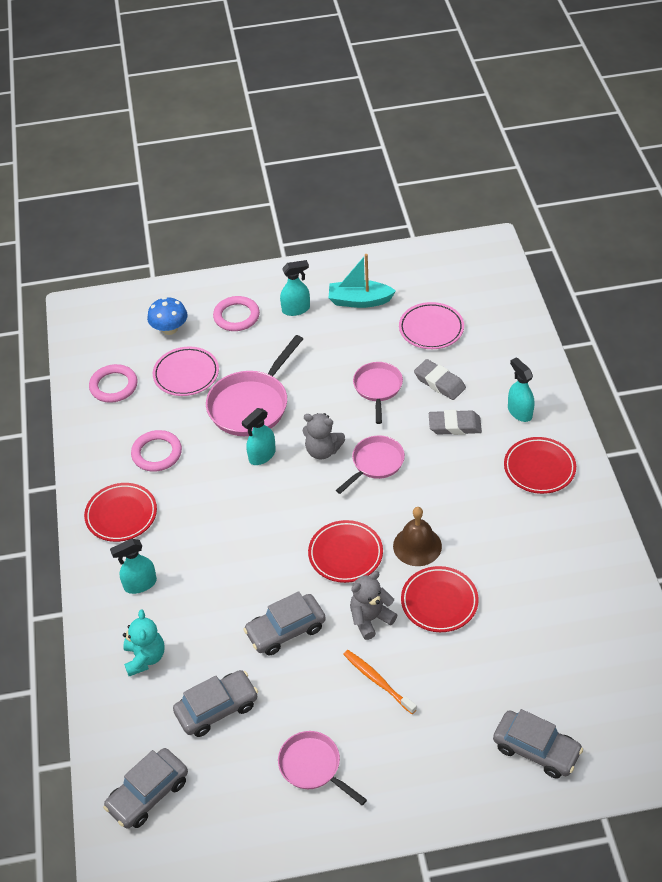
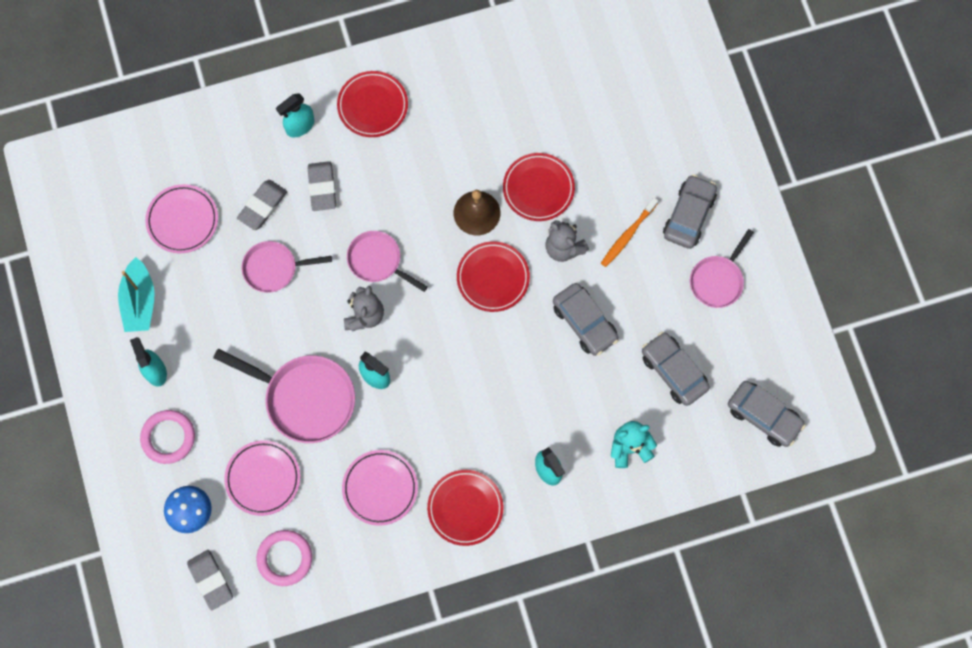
camera: 100 degrees left, 25 degrees up
(110, 339) = (211, 580): none -> grey eraser
(157, 453) = (380, 488): pink ring -> pink plate
(536, 749) = (676, 102): grey car -> grey car (688, 215)

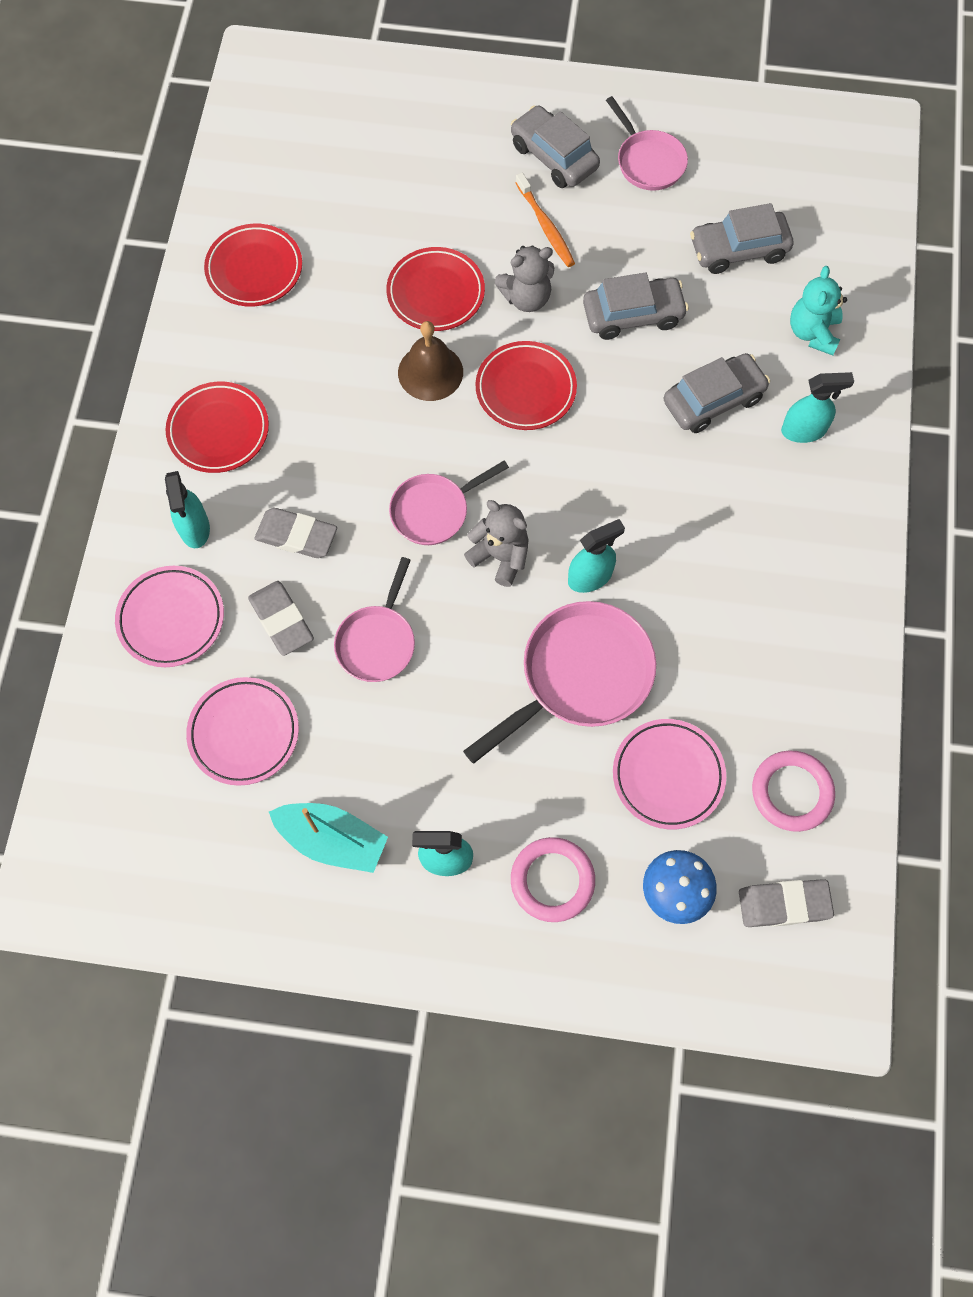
camera: 65 degrees left, 5 degrees down
(380, 488) = (744, 633): pink plate -> pink plate (171, 619)
(465, 508) = (813, 543): red plate -> red plate (254, 269)
(764, 416) = (833, 185): grey car -> grey car (713, 400)

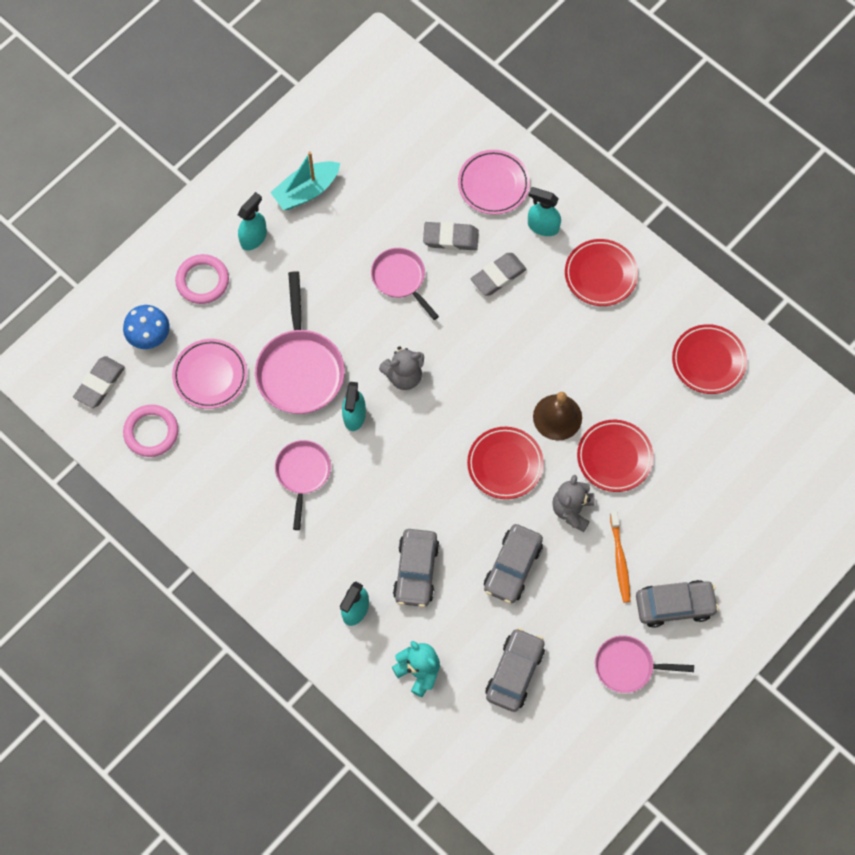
camera: 125 degrees right, 0 degrees up
(244, 733) = (398, 183): pink plate -> none
(434, 511) = (460, 359): pink pan -> pink pan (303, 474)
(546, 226) = (620, 560): orange toothbrush -> orange toothbrush turned 105 degrees counterclockwise

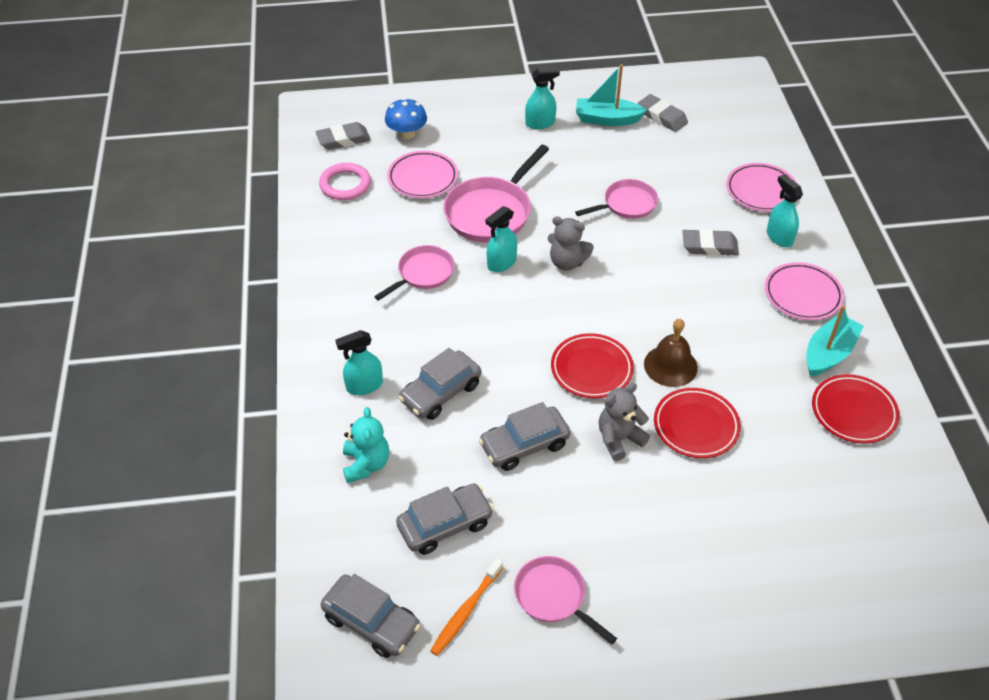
camera: 40 degrees right, 20 degrees down
(202, 281) = (477, 126): pink ring -> none
(400, 279) = (626, 204): pink pan -> pink pan turned 60 degrees clockwise
(450, 238) = (692, 203): grey eraser -> grey eraser (662, 116)
(600, 275) = (802, 295): red plate -> pink plate
(620, 560) = (627, 506): orange toothbrush -> orange toothbrush (465, 612)
(657, 319) = (828, 353): none -> turquoise boat
(674, 605) = (647, 579): grey car -> grey car (371, 622)

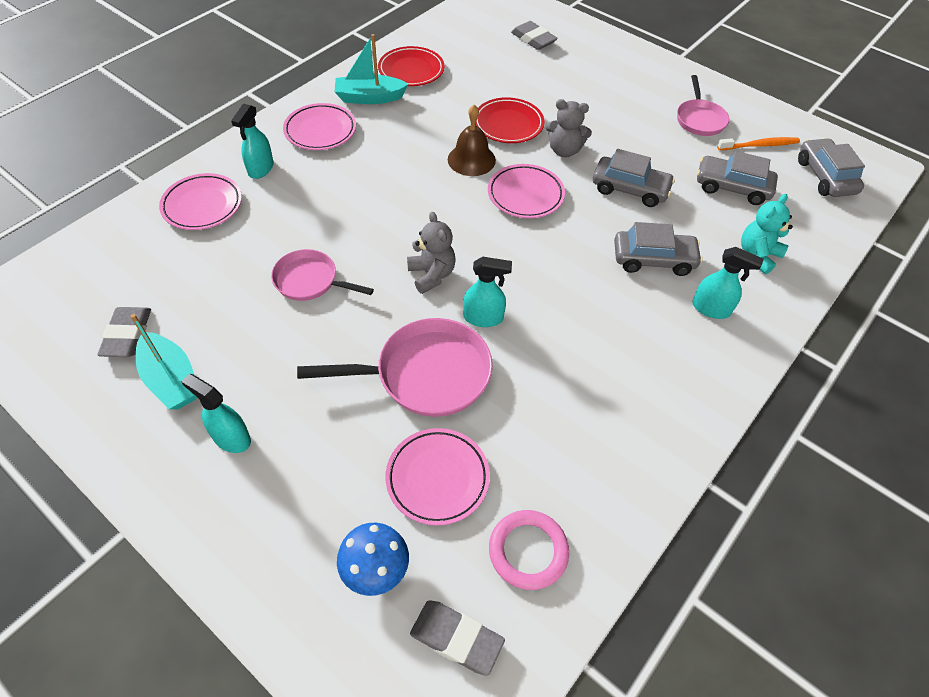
camera: 135 degrees left, 5 degrees up
(423, 274) = (562, 365): pink pan -> none
(591, 369) = (525, 195): red plate -> pink plate
(709, 246) = (314, 201): grey eraser -> grey eraser (533, 39)

